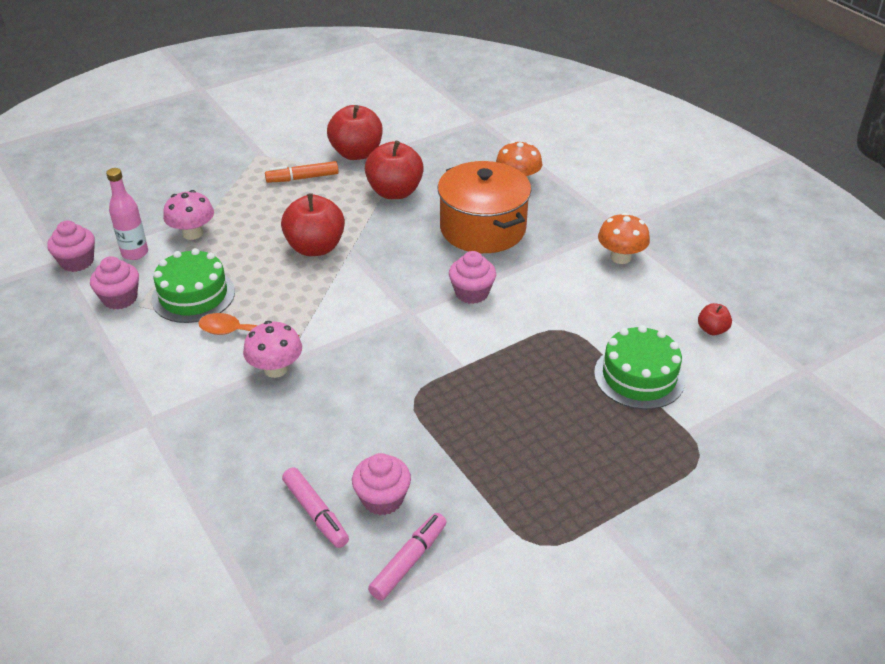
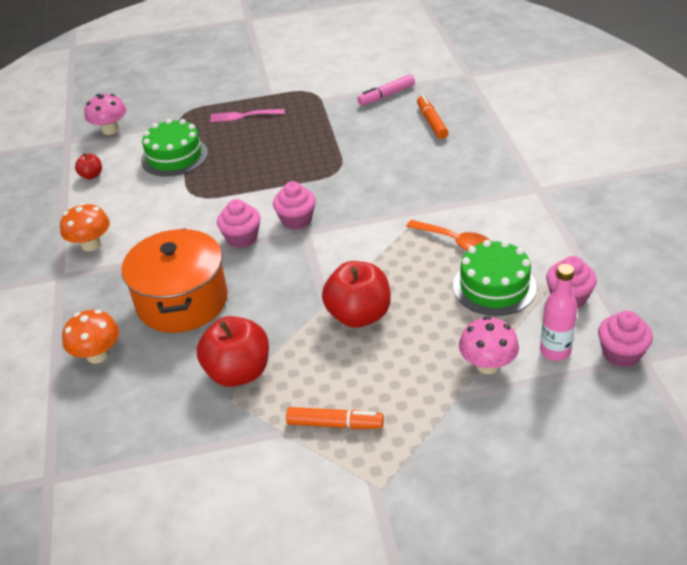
camera: 155 degrees left, 0 degrees up
(275, 369) = (433, 207): pink mushroom -> pink mushroom (110, 130)
(315, 513) = (432, 122): pink marker -> orange marker
(356, 153) = (247, 454): red apple -> none
(382, 499) = (388, 122): pink cupcake -> pink cupcake (296, 220)
(606, 467) = (244, 116): none -> pink fork

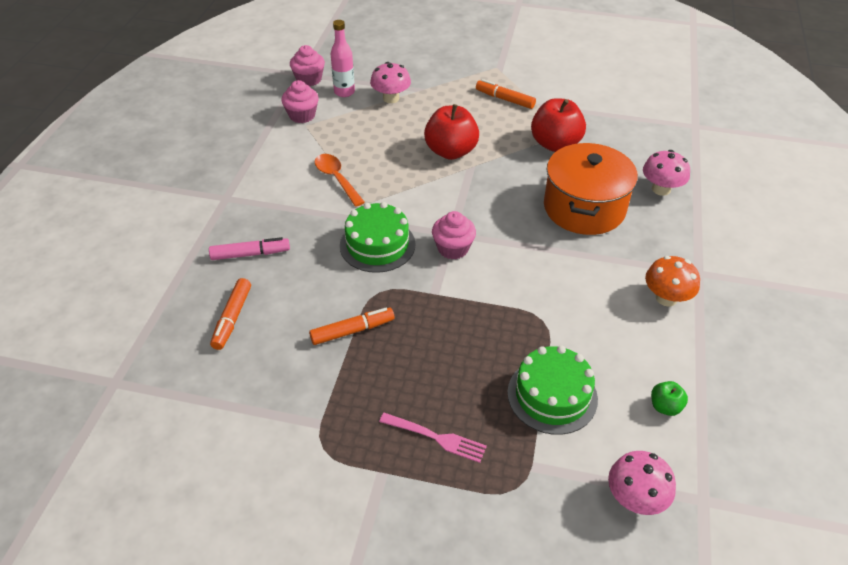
camera: 160 degrees left, 5 degrees up
(91, 175) = (665, 407): red apple -> green apple
(97, 355) = (661, 189): orange mushroom -> pink mushroom
(242, 238) = (512, 248): pink cupcake -> none
(338, 143) = (352, 331): none -> orange marker
(386, 95) = (239, 390): pink marker -> pink marker (250, 254)
(494, 286) = (341, 138): green cake -> green cake (377, 245)

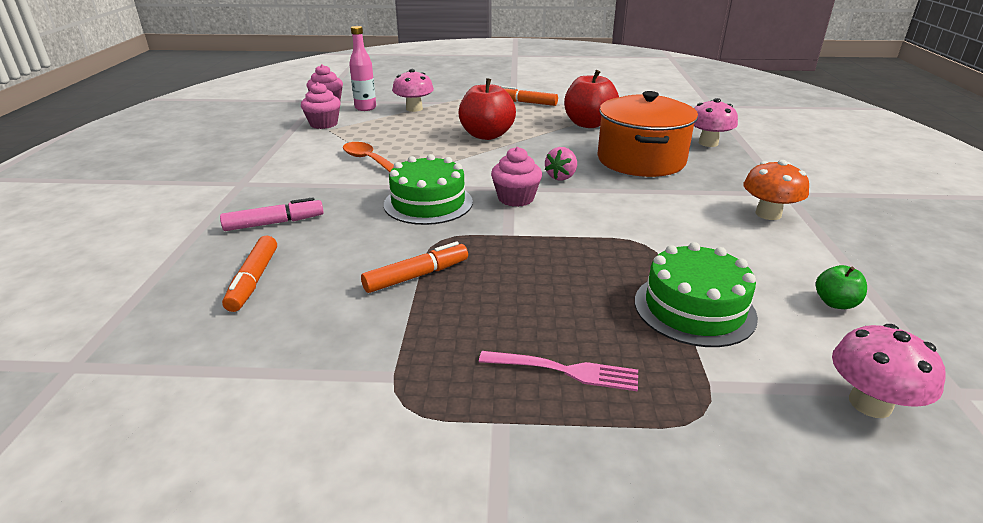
camera: 10 degrees left, 15 degrees down
(502, 223) = (561, 177): none -> pink strawberry

